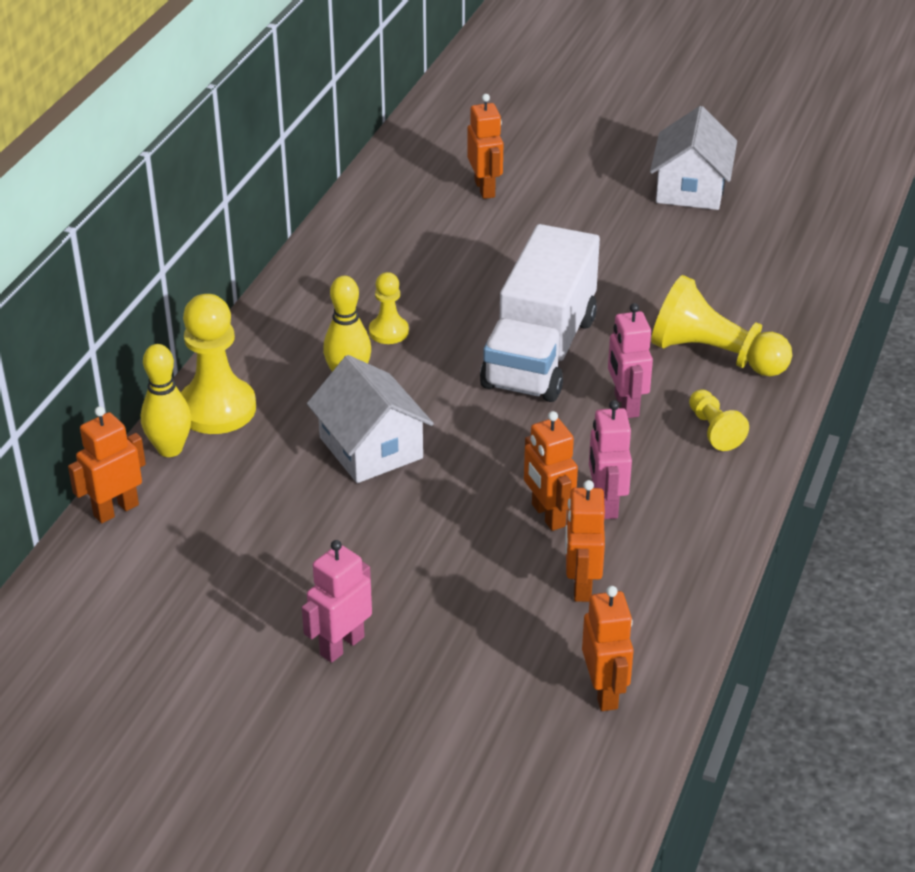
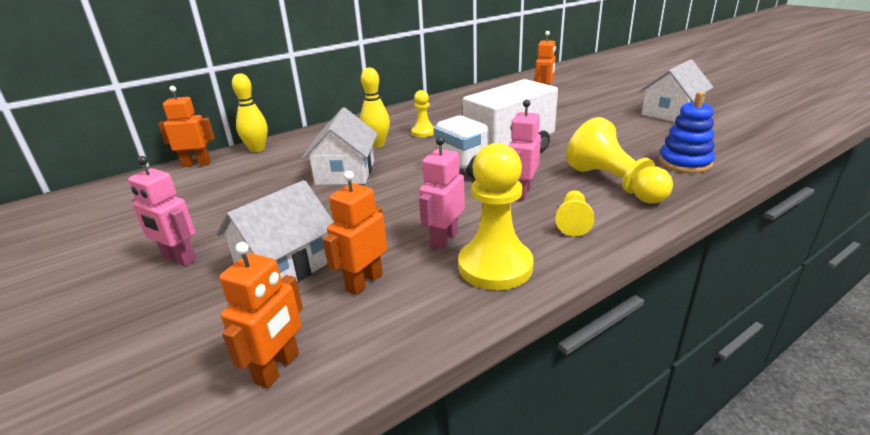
camera: 35 degrees right, 10 degrees down
(217, 409) = (301, 141): yellow pawn -> yellow pawn (495, 266)
(341, 645) = (179, 259): pink robot -> pink robot turned 135 degrees counterclockwise
(474, 601) = (285, 264): none -> white house
(547, 515) = (397, 233): orange robot -> none
(765, 292) = (684, 163): none -> blue stacking toy

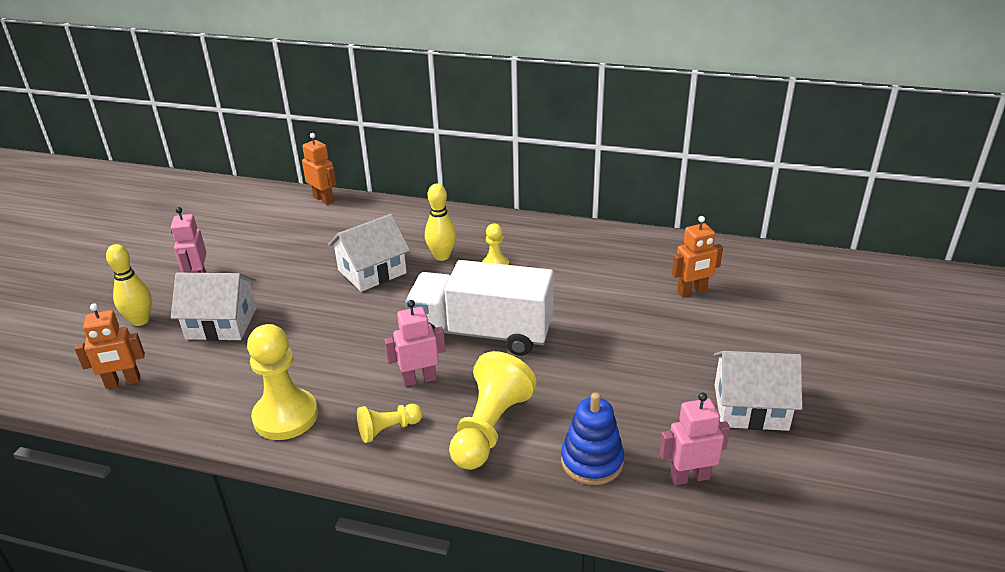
camera: 50 degrees right, 5 degrees up
(257, 149) = (373, 207): yellow bowling pin -> yellow bowling pin (140, 320)
(364, 282) = (224, 367): orange robot -> none
(444, 239) = (305, 374): pink robot -> pink robot (689, 477)

